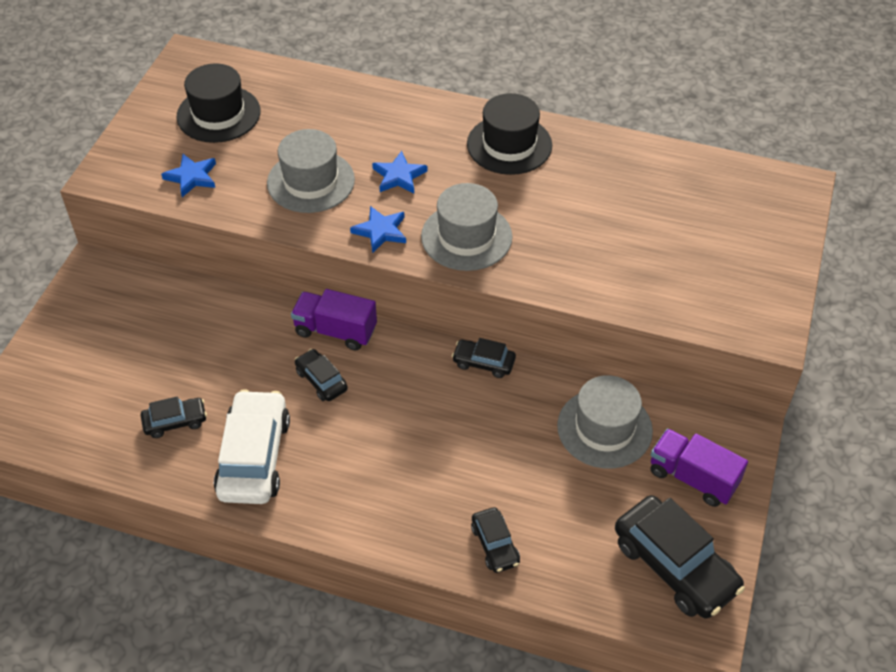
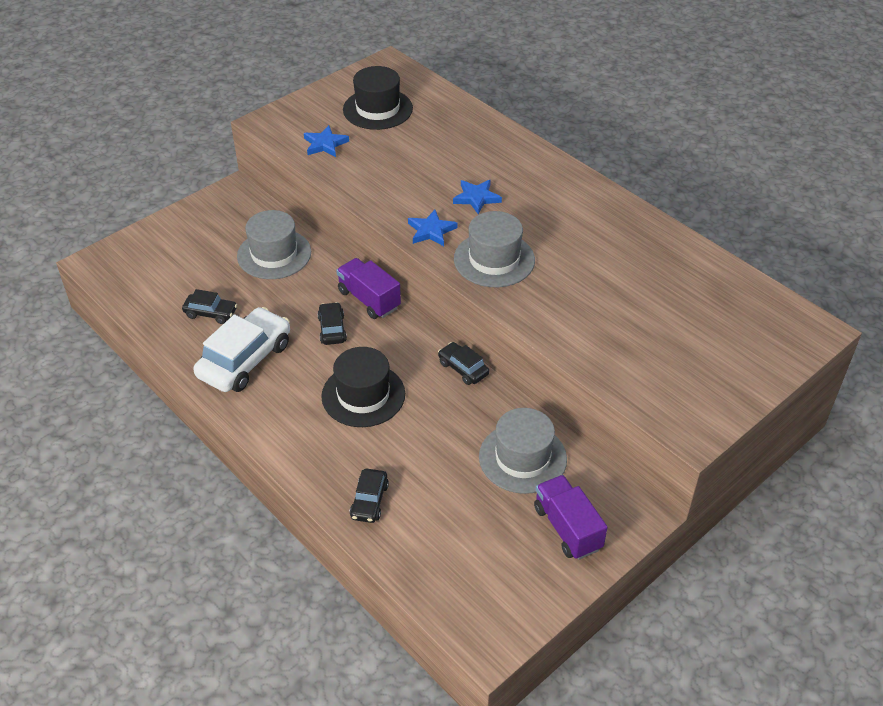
camera: 30 degrees right, 5 degrees down
(311, 181) = (407, 178): grey hat -> grey hat (274, 254)
(509, 145) = (582, 207): black hat -> black hat (363, 395)
(675, 565) = (500, 586): black car -> none

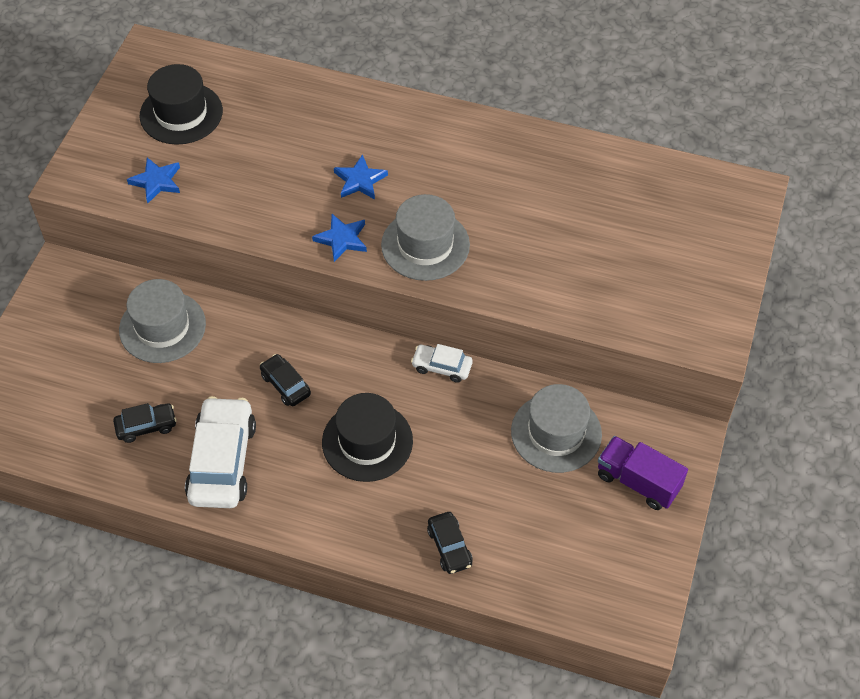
camera: 30 degrees left, 10 degrees up
(369, 299) = (299, 334): purple truck -> none
(463, 368) = (441, 367): black car -> white car

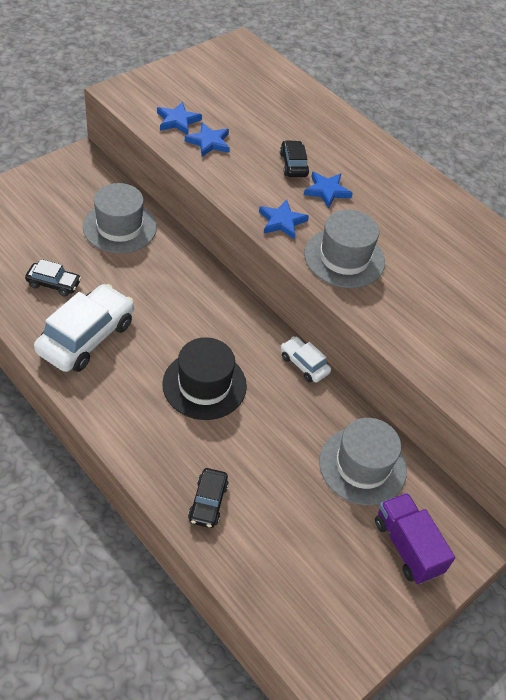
camera: 25 degrees right, 5 degrees down
(181, 113) = (230, 90): black hat -> none
(207, 189) = (209, 142): none -> blue star
(285, 385) = (175, 311): black car -> black car (293, 165)

